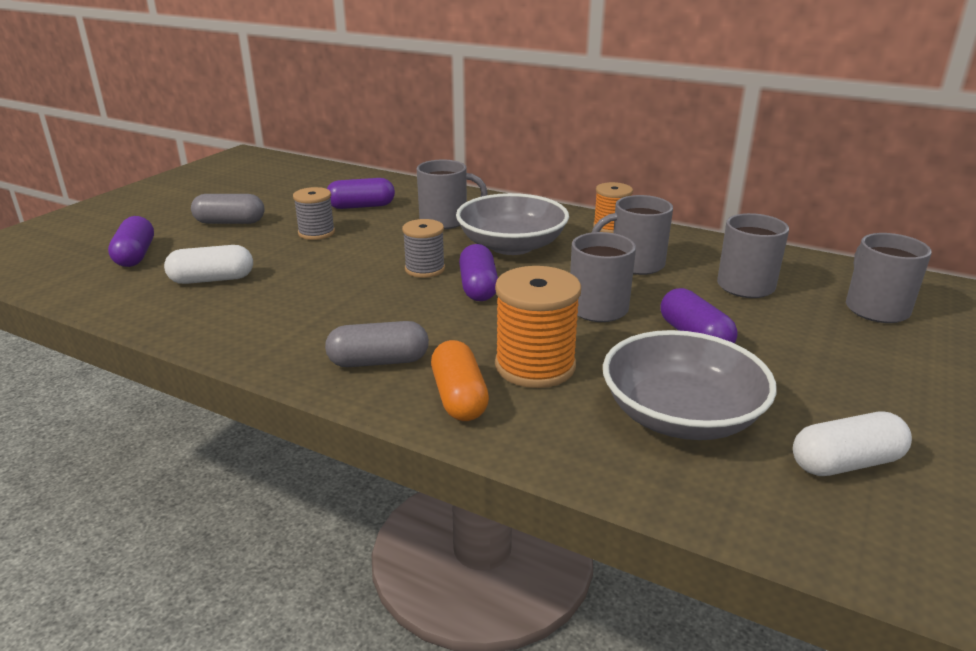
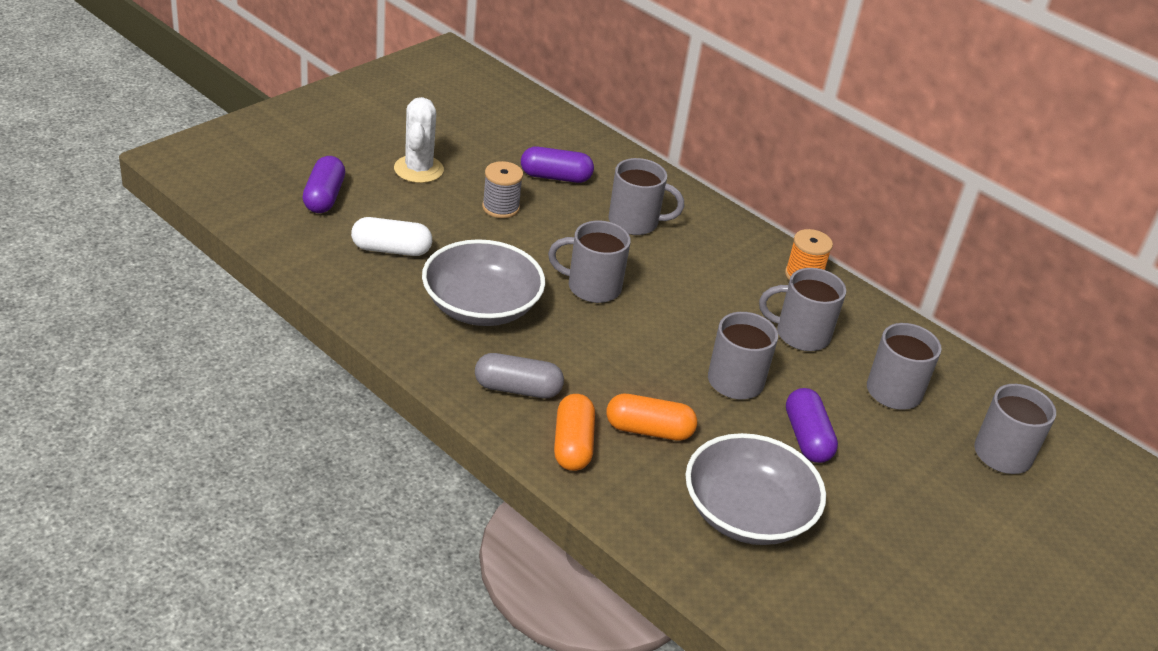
camera: 10 degrees right, 10 degrees up
(230, 222) = (418, 169): grey capsule -> white cactus
(425, 269) = (592, 287): grey spool -> grey mug
(478, 287) = (634, 325): purple capsule -> none
(511, 245) = (689, 276): grey bowl -> grey bowl (481, 306)
(535, 366) = (649, 430): orange spool -> orange capsule
(846, 463) = (854, 592): white capsule -> none

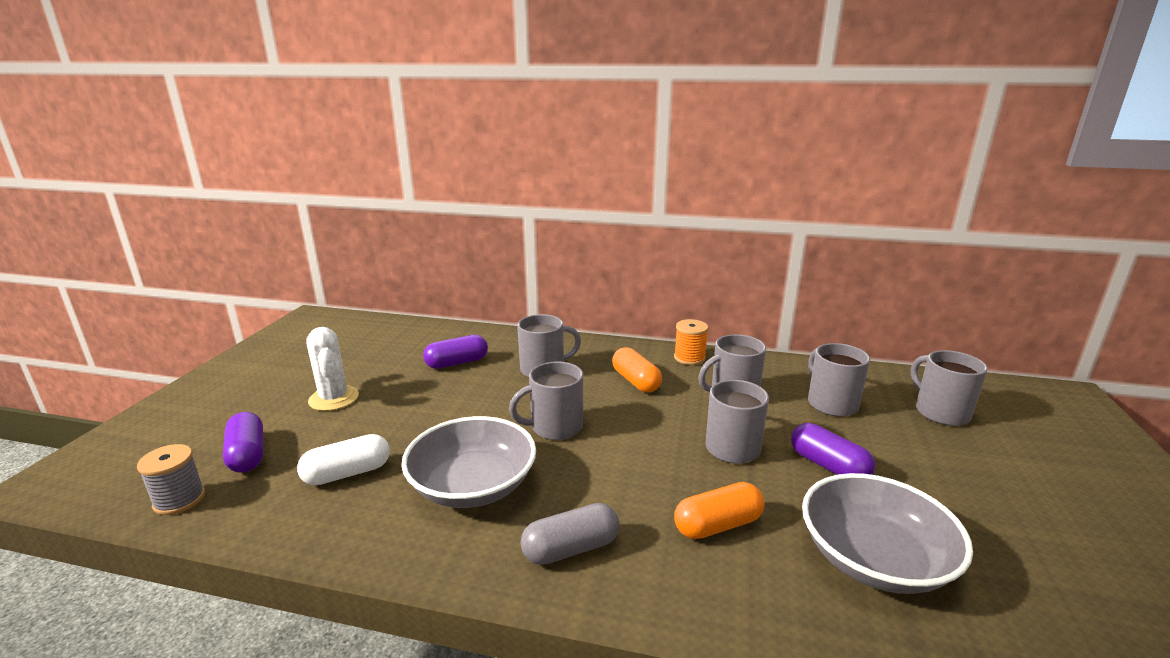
camera: 25 degrees left, 15 degrees down
(500, 207) = (428, 399): grey spool -> grey spool (179, 500)
(572, 445) = (672, 579): orange capsule -> orange capsule (636, 381)

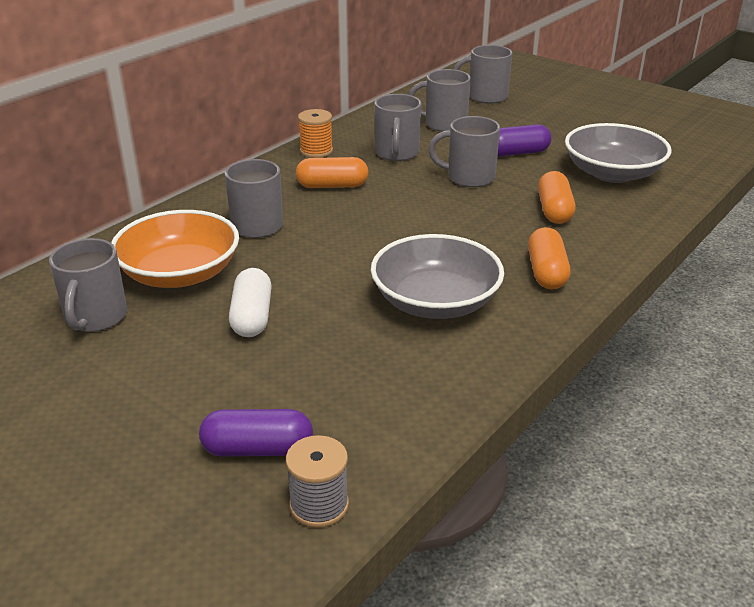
camera: 65 degrees left, 10 degrees up
(334, 398) = (176, 373): white cactus -> none
(347, 473) = (359, 374): white capsule -> white capsule (252, 317)
(457, 363) = (180, 273): purple capsule -> orange bowl
(555, 427) = (375, 243): grey mug -> grey mug (95, 317)
(571, 549) = (546, 272): grey capsule -> orange capsule

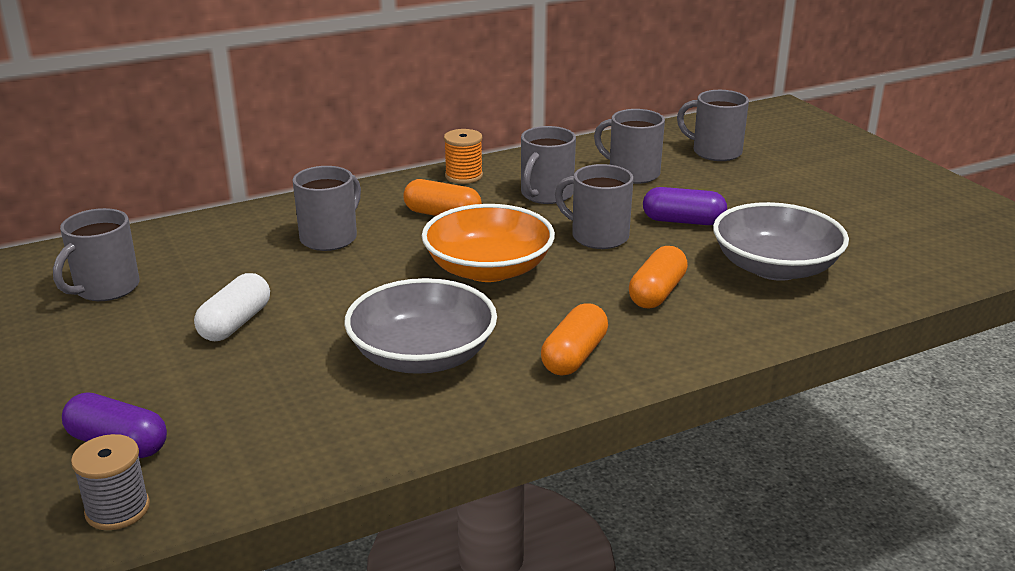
camera: 25 degrees right, 5 degrees down
(180, 273) = (214, 267): orange bowl -> orange bowl (488, 269)

